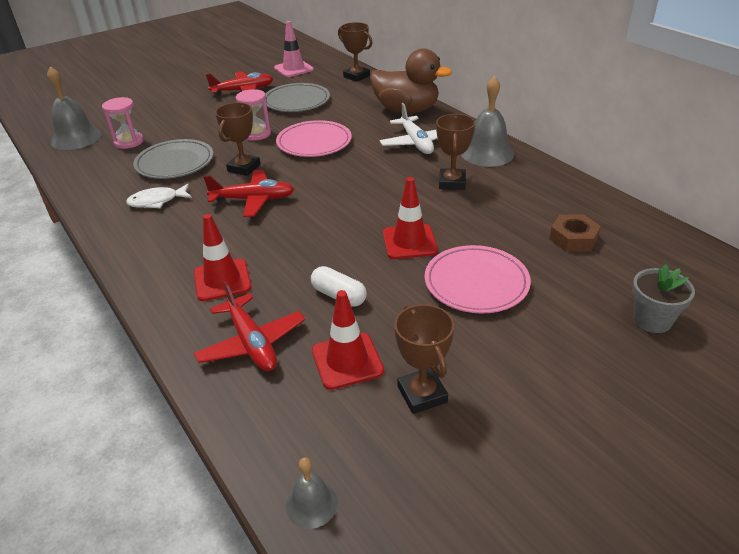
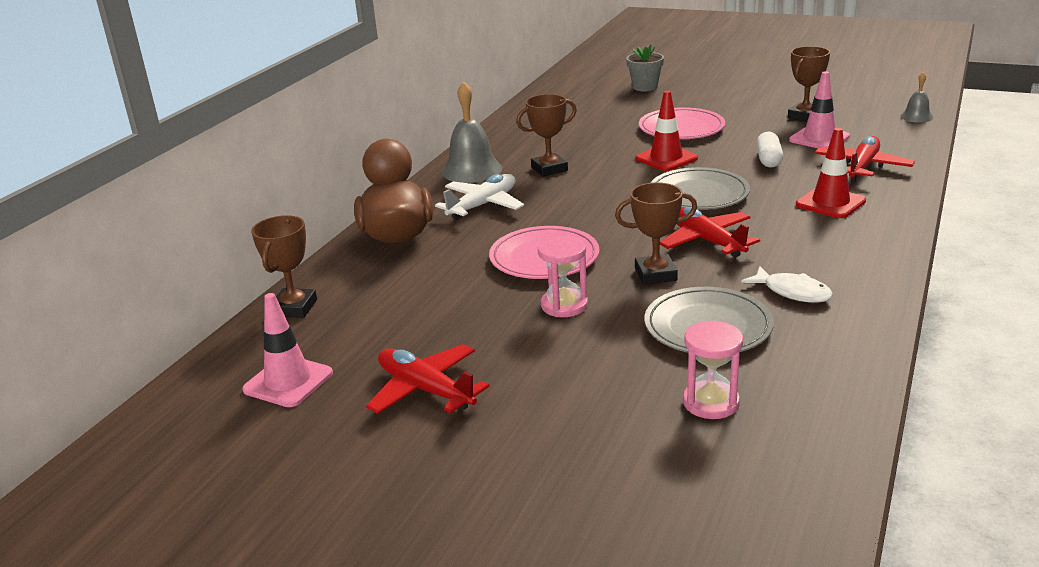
camera: 120 degrees left, 10 degrees down
(76, 138) = (771, 472): grey bell -> none
(296, 101) = (430, 320): grey plate -> grey plate (699, 194)
(347, 361) = (819, 138): red traffic cone -> pink traffic cone
(573, 238) = (582, 116): brown nut -> none

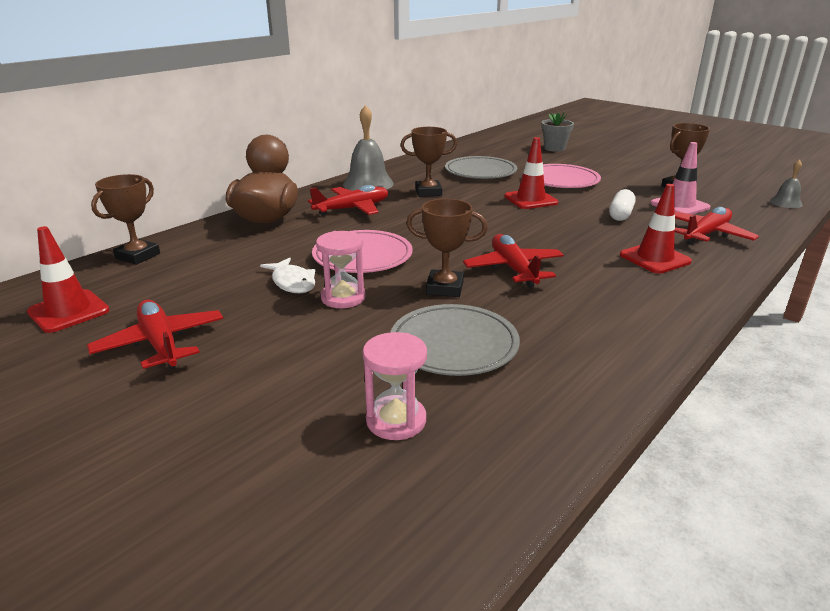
camera: 15 degrees right, 0 degrees up
(288, 381) = (68, 311): pink traffic cone -> red traffic cone
(483, 205) = (352, 209): white plane -> red plane
(699, 194) = (537, 231): grey plate -> grey plate (480, 172)
(792, 292) = (561, 330): white fish -> white fish (292, 282)

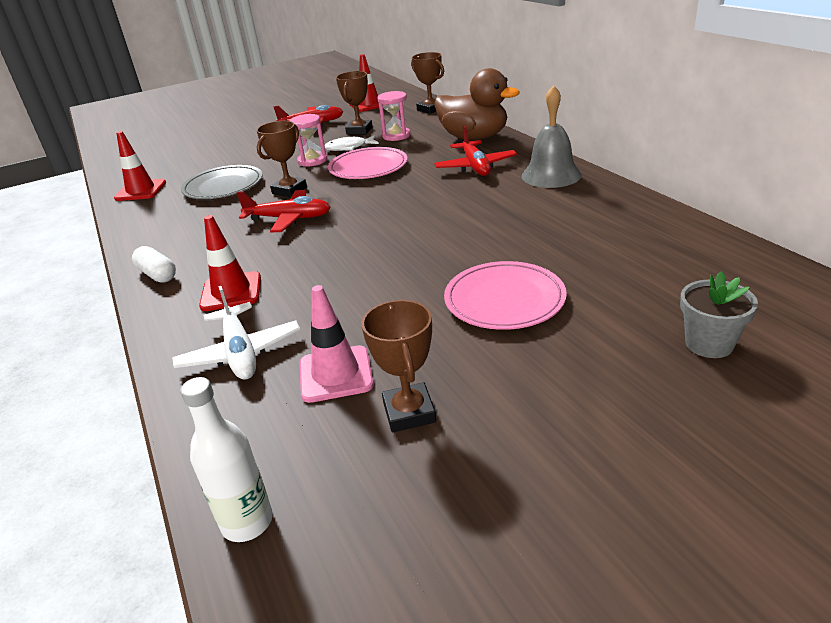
camera: 115 degrees right, 5 degrees up
(396, 420) = (186, 169): pink hourglass -> pink hourglass (396, 136)
(428, 192) = (504, 203): brown trophy -> brown trophy (359, 130)
(480, 172) = (572, 244): grey plate -> none
(530, 200) = (441, 259): red traffic cone -> red traffic cone (141, 191)
(620, 214) = (347, 309): white capsule -> white capsule (157, 274)
(706, 234) = (240, 352): red plane -> white plane
(786, 203) = (247, 522): grey bell -> white bottle

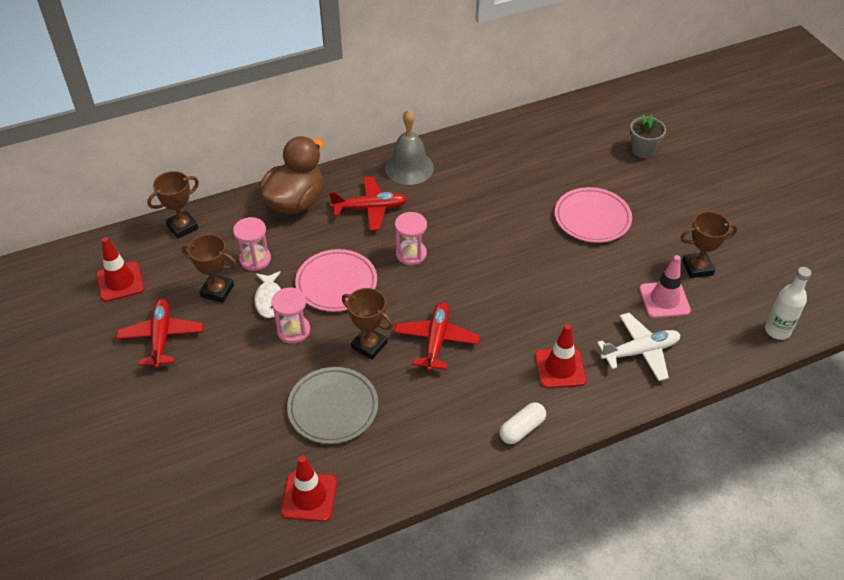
camera: 90 degrees left, 15 degrees up
(411, 193) = (411, 254): none -> pink hourglass

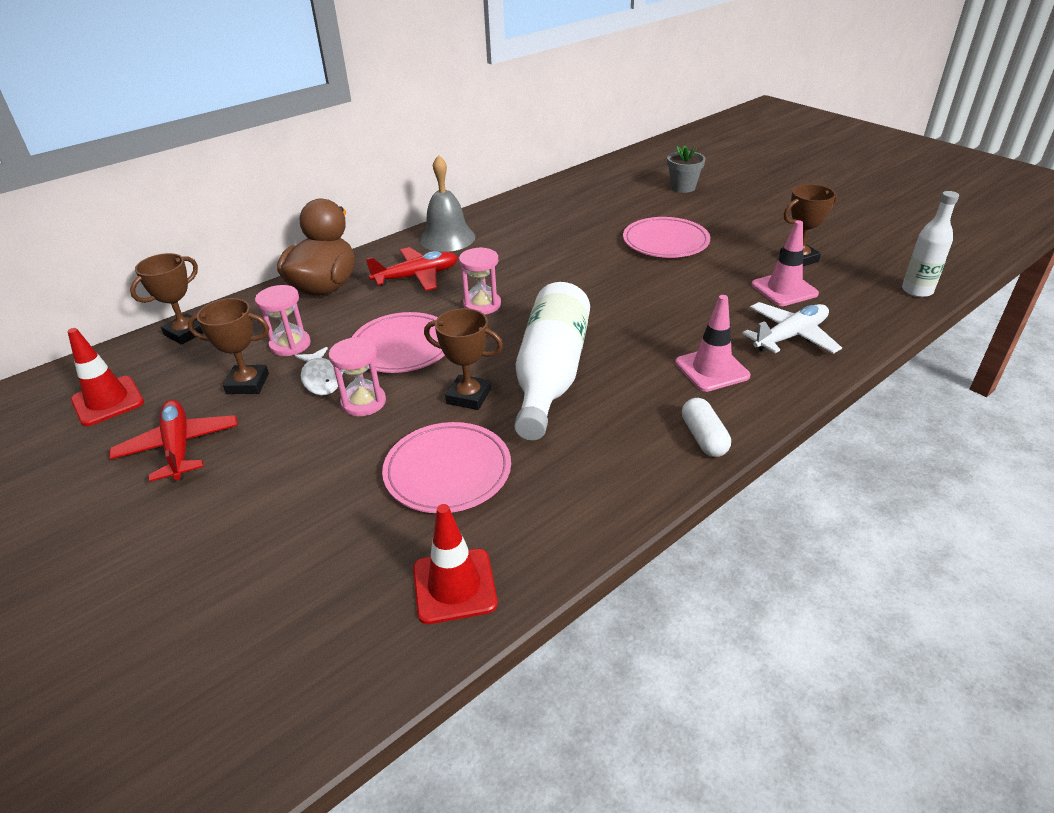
camera: 15 degrees left, 10 degrees down
(333, 408) = (447, 471): grey plate -> pink plate
(436, 340) = (551, 375): red plane -> white bottle
(522, 429) = (703, 438): white capsule -> white capsule turned 45 degrees counterclockwise
(560, 368) = (712, 369): red traffic cone -> pink traffic cone

